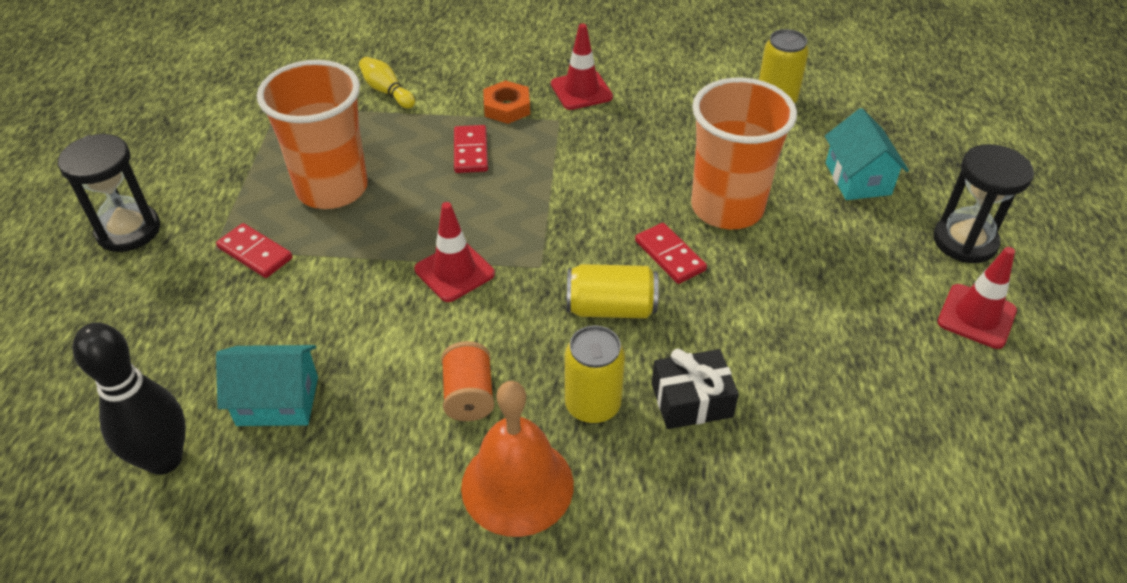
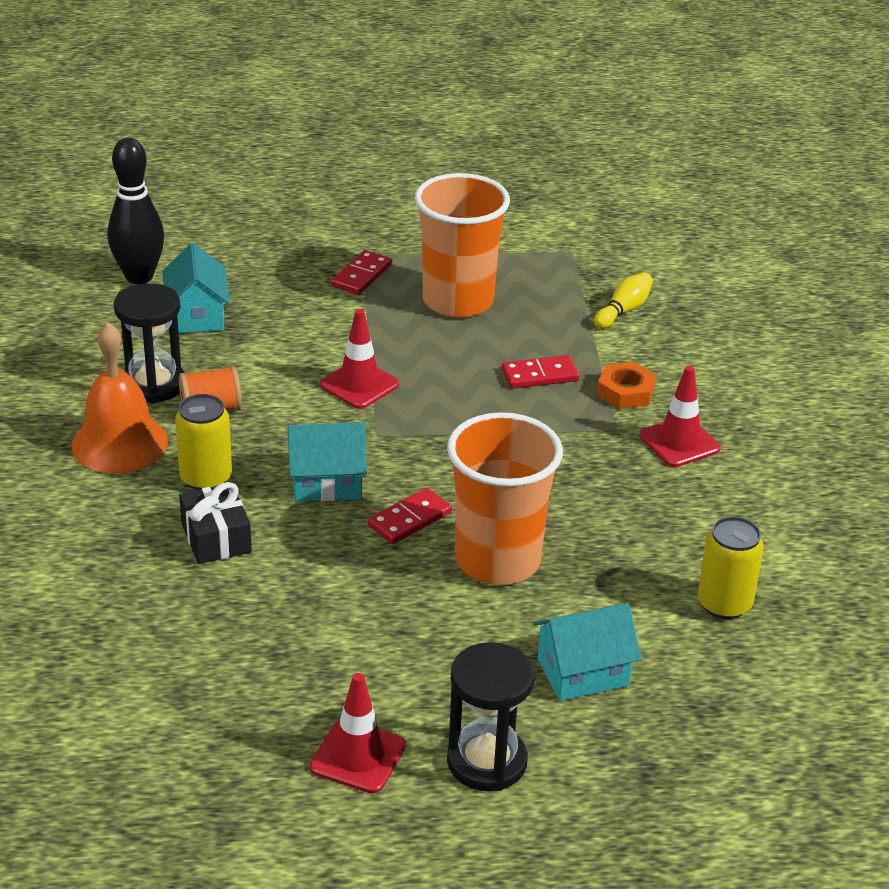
camera: 80 degrees right, 10 degrees down
(128, 230) = (376, 210): black hourglass -> black hourglass (153, 384)
(611, 308) = (327, 483): yellow can -> turquoise house

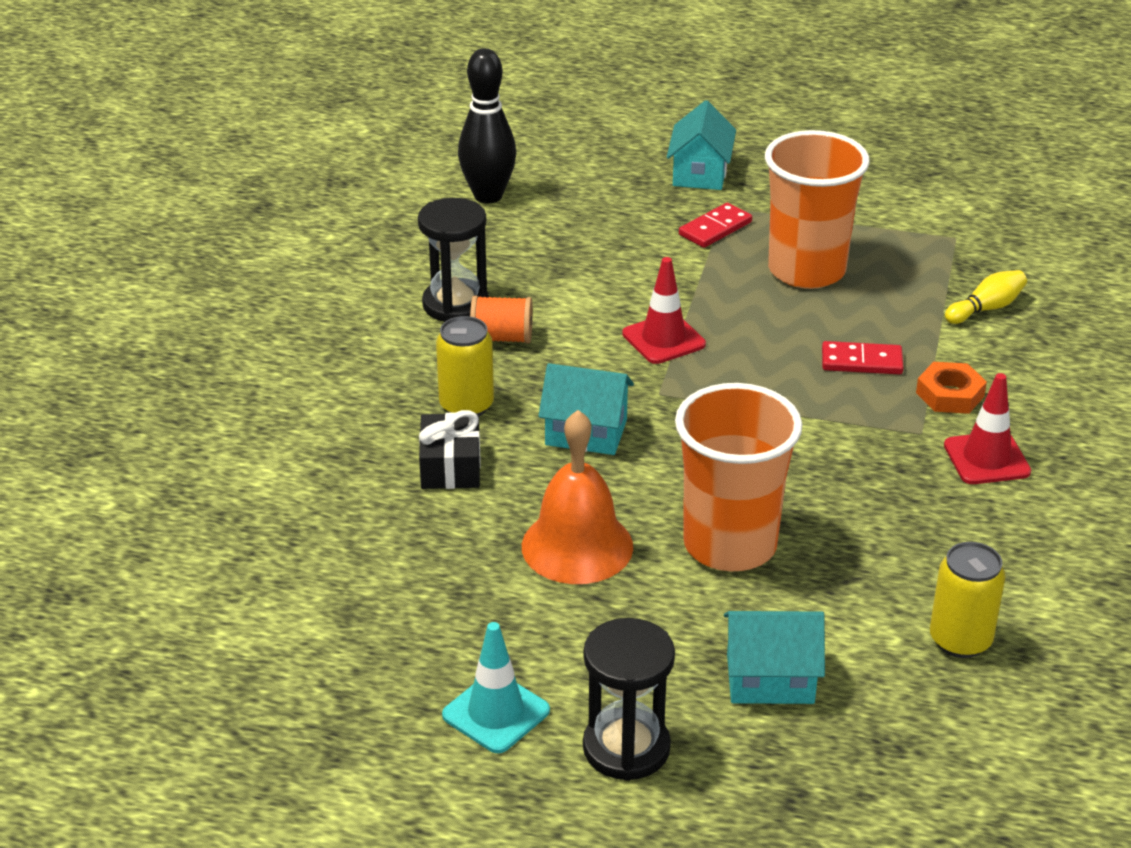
camera: 20 degrees right, 0 degrees up
(119, 443) = (397, 356): orange bell -> orange bell (577, 546)
(197, 315) = (529, 243): turquoise house -> turquoise house (700, 173)
(358, 757) = (496, 713): red traffic cone -> turquoise traffic cone
(409, 519) = (655, 485): red domino -> none

